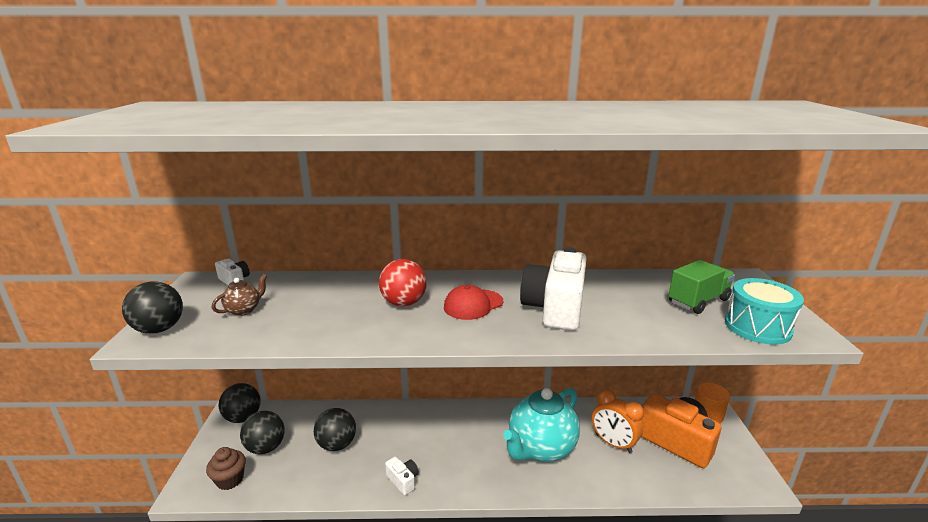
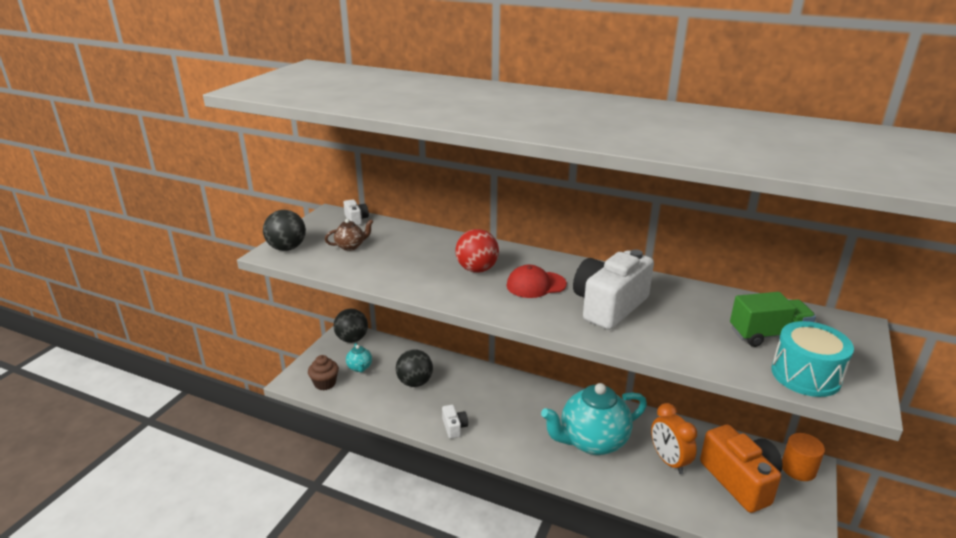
camera: 25 degrees right, 5 degrees up
(266, 447) = (360, 367): black ball -> turquoise teapot

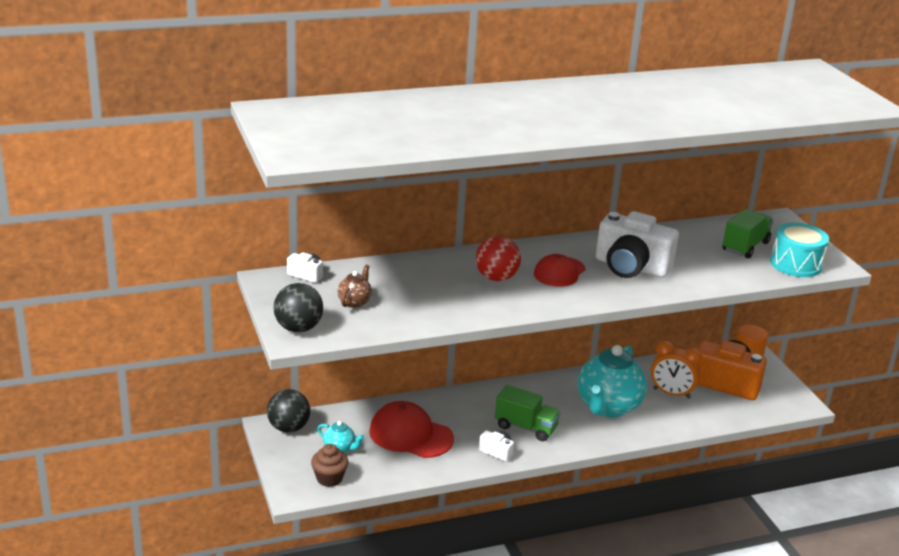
camera: 45 degrees left, 0 degrees up
(415, 382) = (410, 435): black ball -> red cap
(502, 421) = (526, 427): none -> green truck
(609, 306) = (631, 267): white camera -> white camera turned 60 degrees counterclockwise

